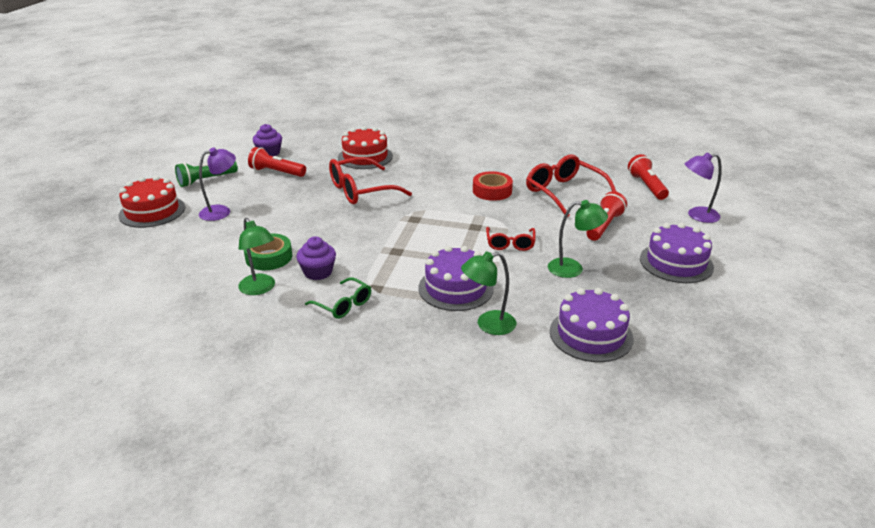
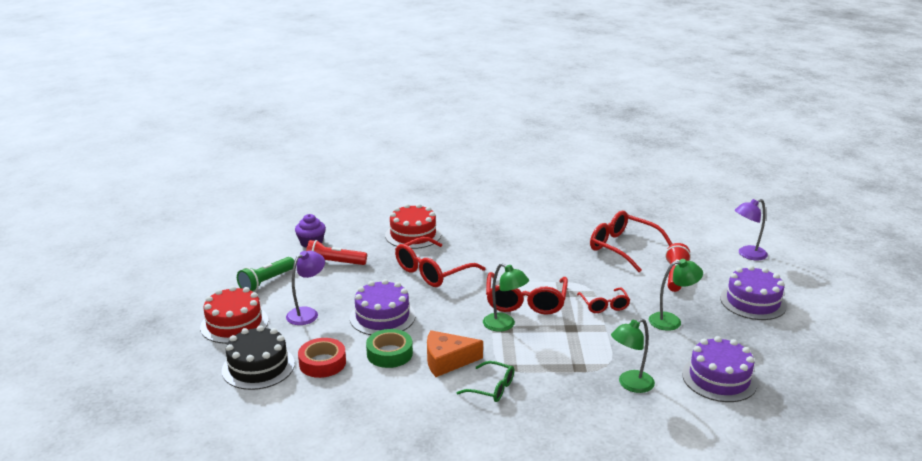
camera: 15 degrees left, 5 degrees down
(144, 251) = (258, 367): none -> black cake
(260, 289) = (403, 386): green lamp -> green lamp (504, 325)
(318, 272) = (447, 361): purple cupcake -> orange cheese
(432, 229) = (525, 302): none -> red glasses
(455, 288) = (582, 355): purple cake -> purple cake (382, 317)
(492, 191) = (557, 255): red tape -> red tape (322, 363)
(647, 186) = (691, 231): red flashlight -> none

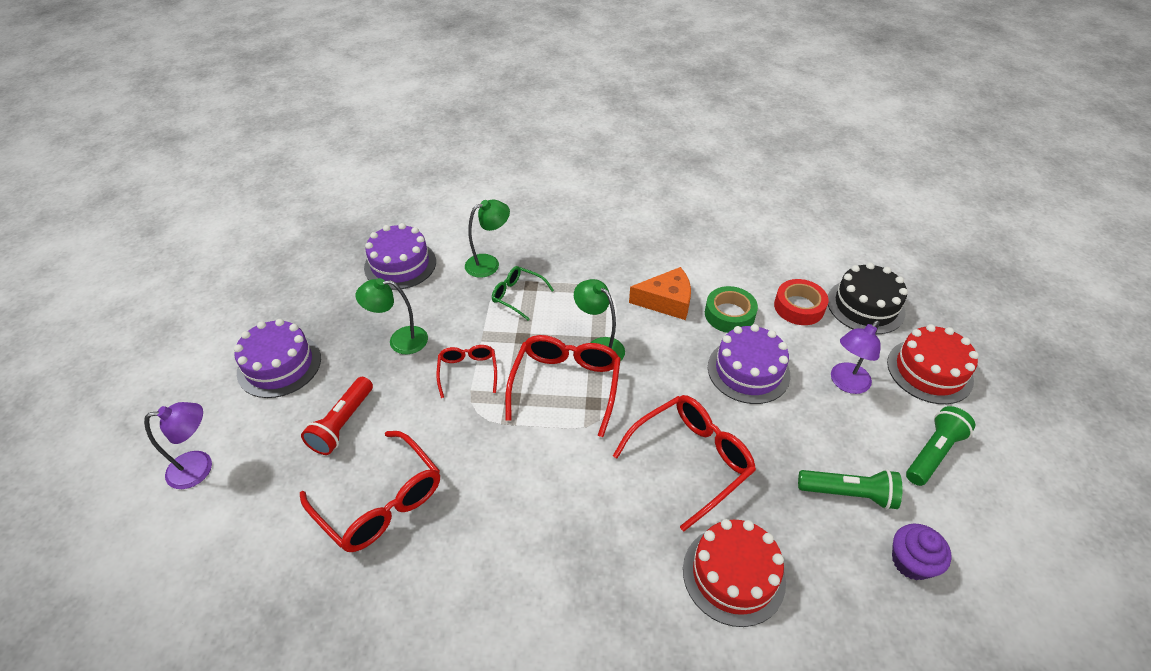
camera: 175 degrees left, 20 degrees up
(334, 263) = (848, 494): red flashlight -> green flashlight
(492, 388) = (622, 267): green glasses -> green glasses (517, 295)

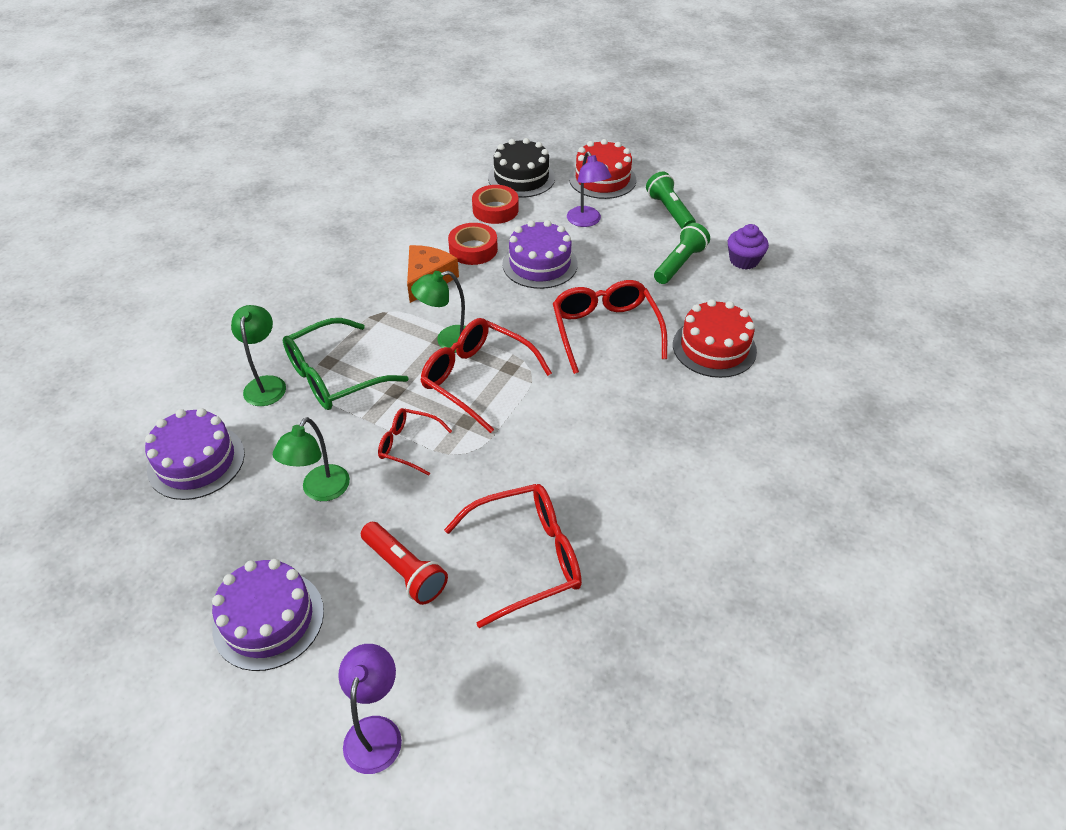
camera: 65 degrees left, 0 degrees up
(517, 295) = (334, 376): green glasses -> green glasses, size x1.76
(729, 314) = (473, 249): green tape -> red tape

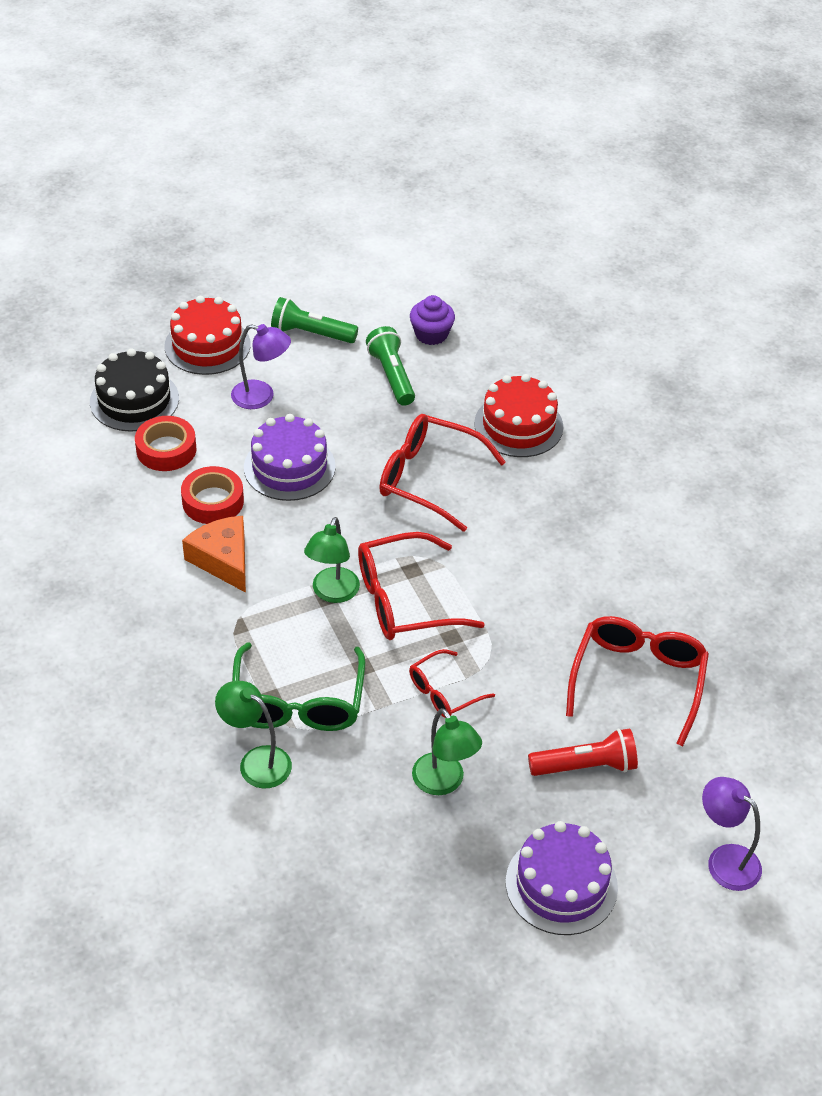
camera: 55 degrees left, 0 degrees up
(196, 461) = (317, 863): purple cake -> none

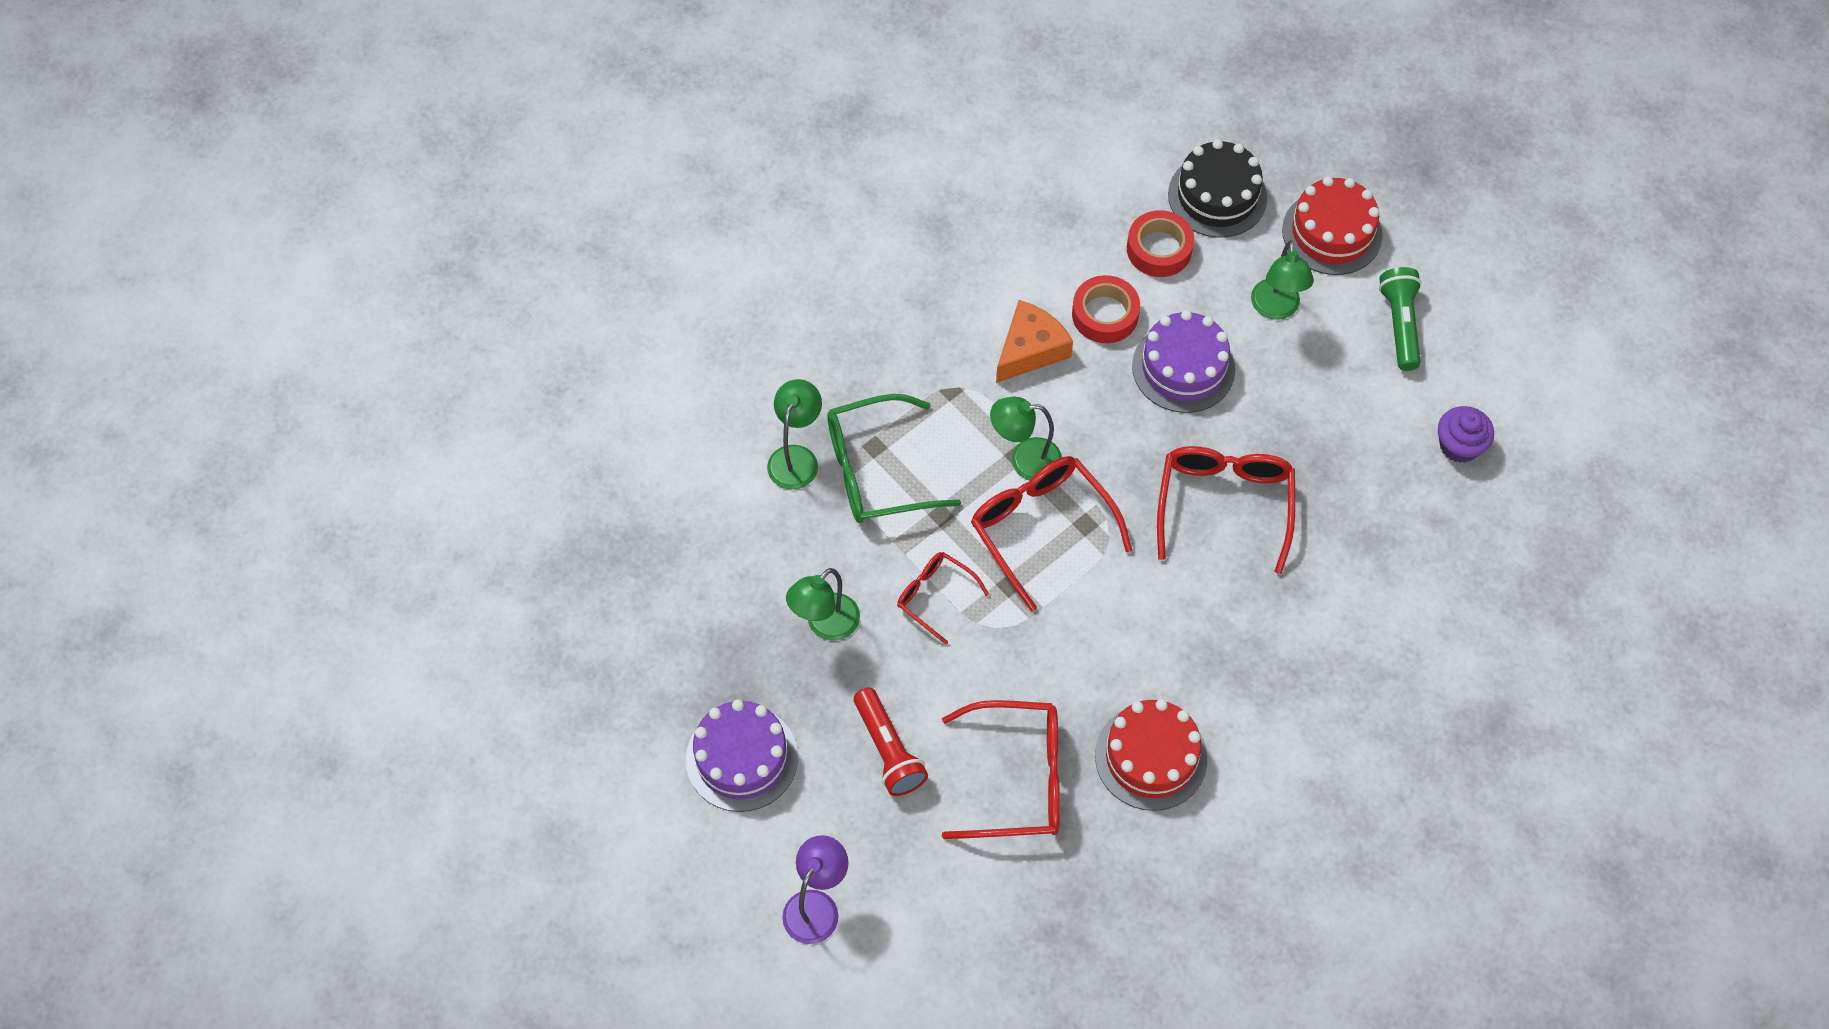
camera: 75 degrees right, 15 degrees up
(261, 397) = (1276, 309): purple lamp -> green lamp
(392, 376) = (1369, 424): green flashlight -> none
(518, 425) = (1349, 574): red cake -> red cake (1151, 757)

